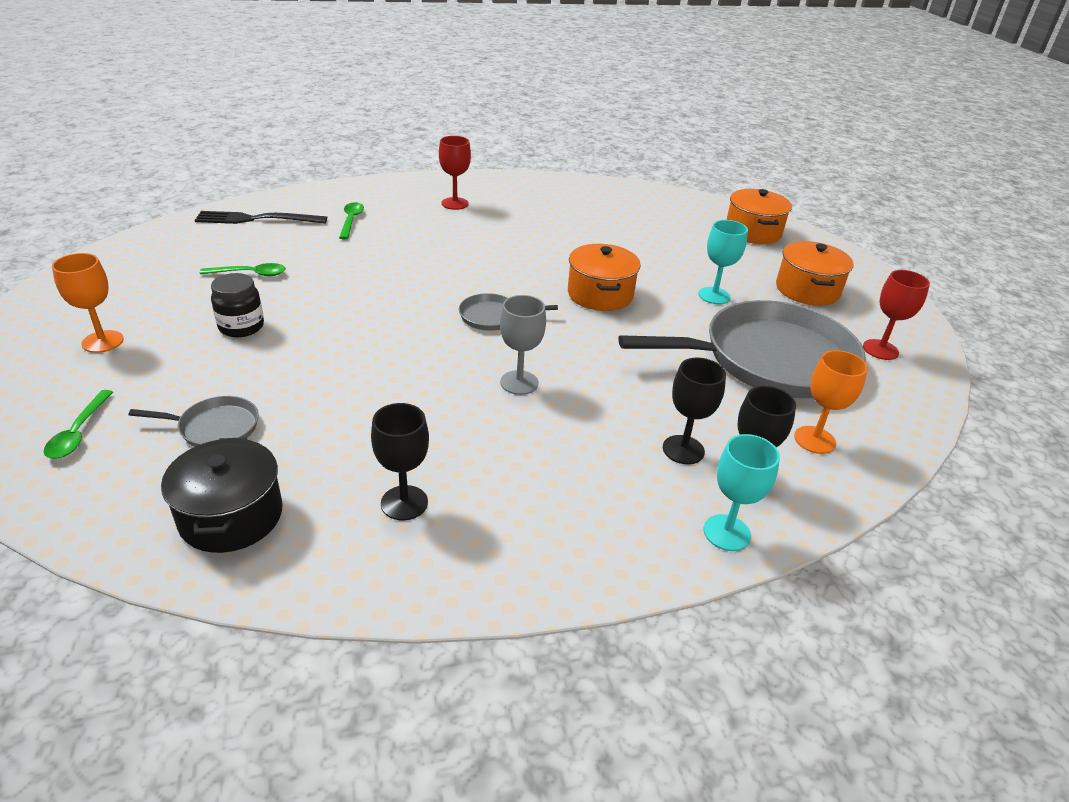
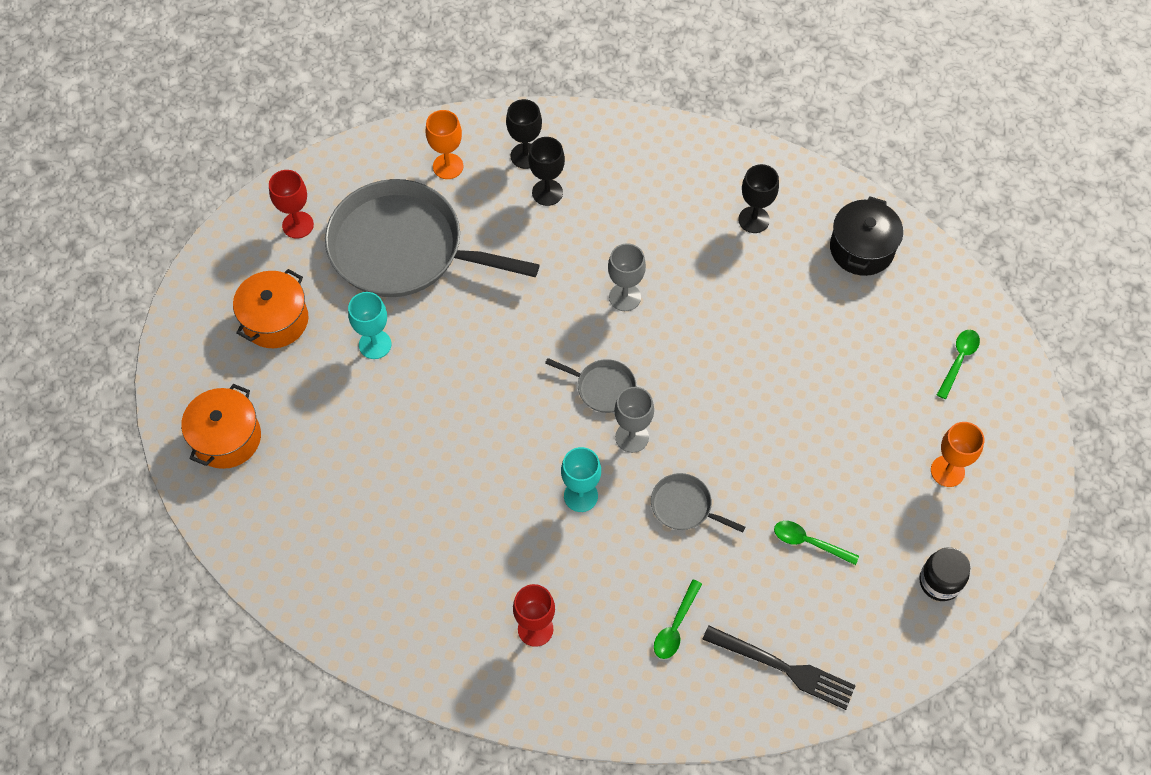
camera: 150 degrees left, 25 degrees up
(215, 427) = (864, 331): grey pan -> grey pan (684, 506)
(241, 327) = (829, 452): black jar -> black jar (940, 582)
(444, 295) = (632, 437): none -> grey goblet
(600, 294) = (483, 385): orange pot -> none
(727, 533) = (569, 128): turquoise goblet -> turquoise goblet (580, 496)

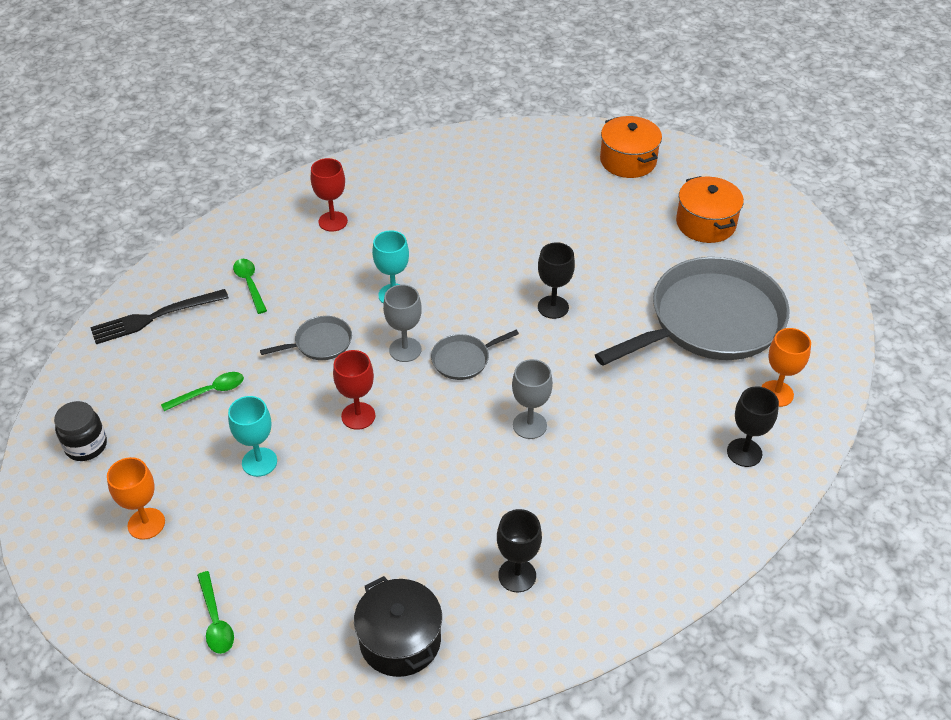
camera: 130 degrees right, 15 degrees down
(298, 225) = (789, 275): red goblet -> red goblet (358, 416)
(375, 344) = (633, 261): turquoise goblet -> turquoise goblet (259, 462)
(547, 192) = (688, 442): black goblet -> black goblet (553, 307)

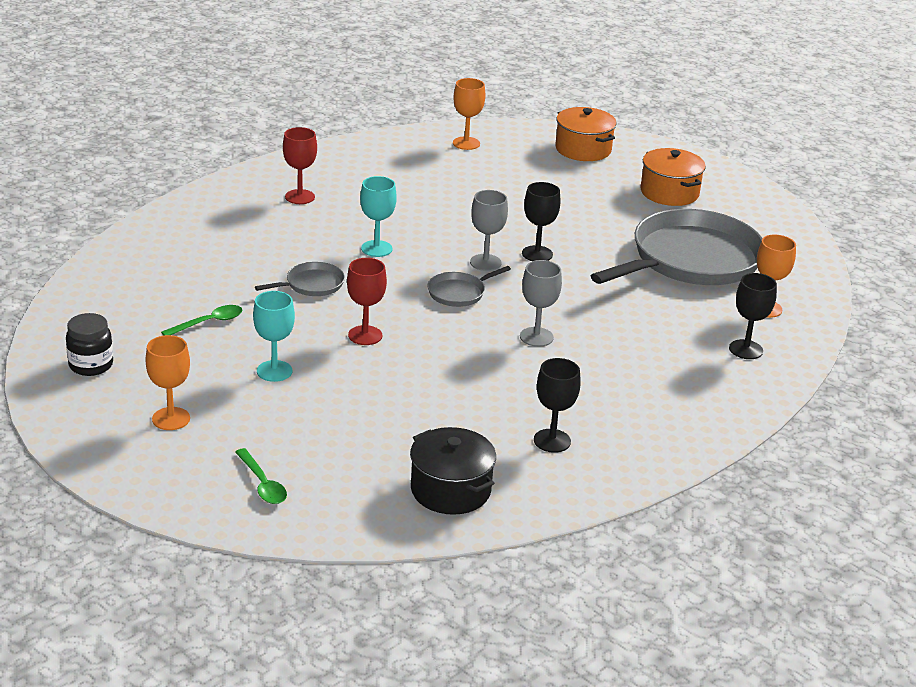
camera: 10 degrees left, 15 degrees down
(155, 317) = (135, 270): black fork -> none
(249, 284) = (227, 244): green spoon -> none
(405, 350) = (399, 287): grey goblet -> grey goblet (485, 262)
(511, 150) = (466, 143): none -> orange goblet

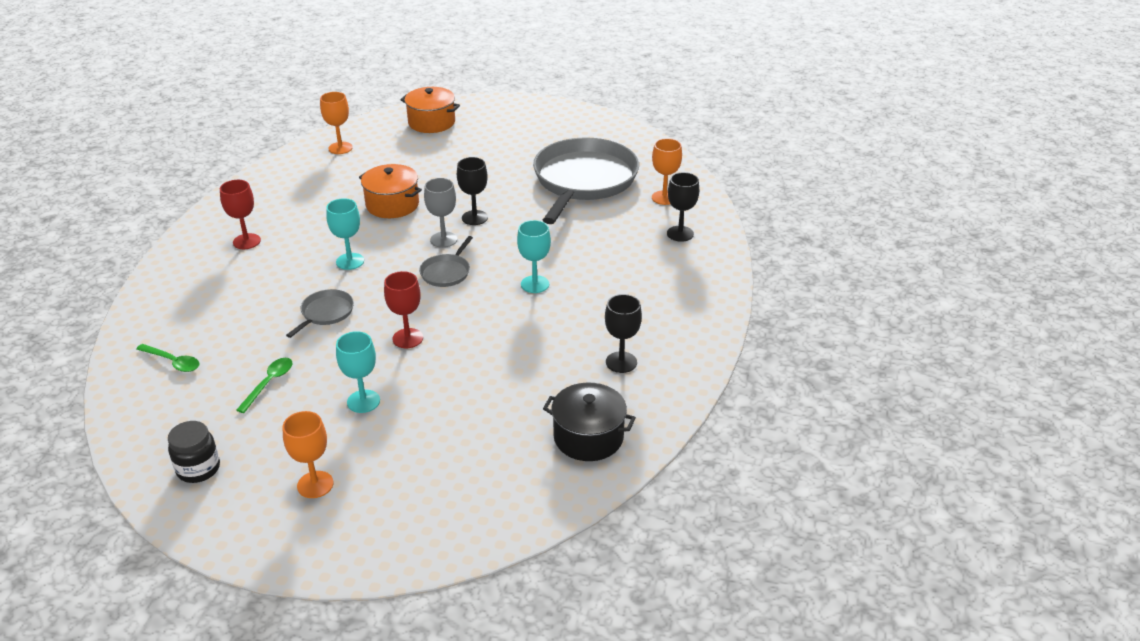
camera: 30 degrees left, 5 degrees up
(262, 484) = (444, 505): green spoon -> green spoon (173, 362)
(536, 337) = (535, 284): grey goblet -> turquoise goblet
(669, 192) = (522, 134): orange pot -> orange pot (392, 205)

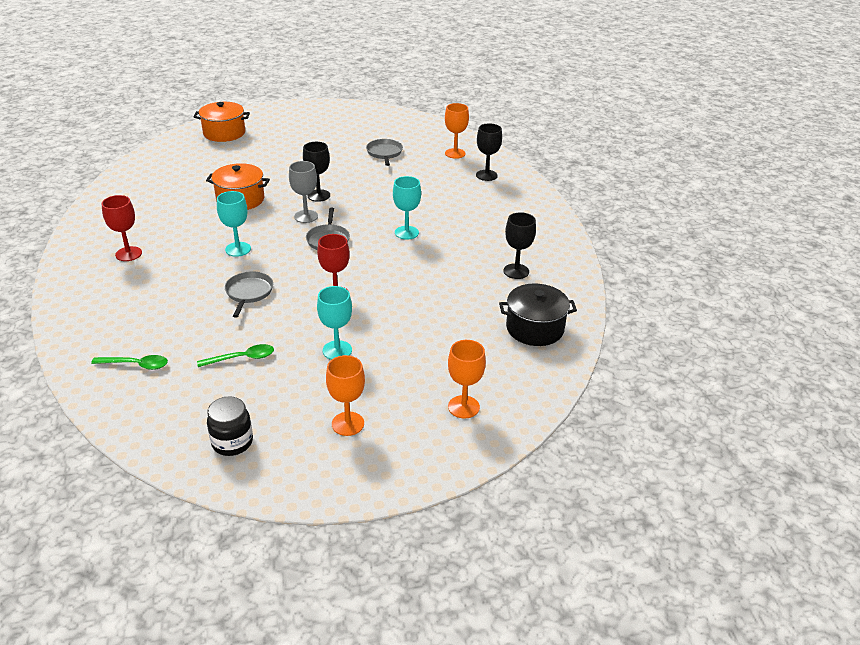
camera: 25 degrees left, 0 degrees up
(269, 383) = (242, 358): green spoon -> green spoon turned 75 degrees clockwise
(340, 148) = (157, 166): orange goblet -> orange goblet (463, 407)
(583, 181) = (384, 153): grey pan -> grey pan, size x0.42

